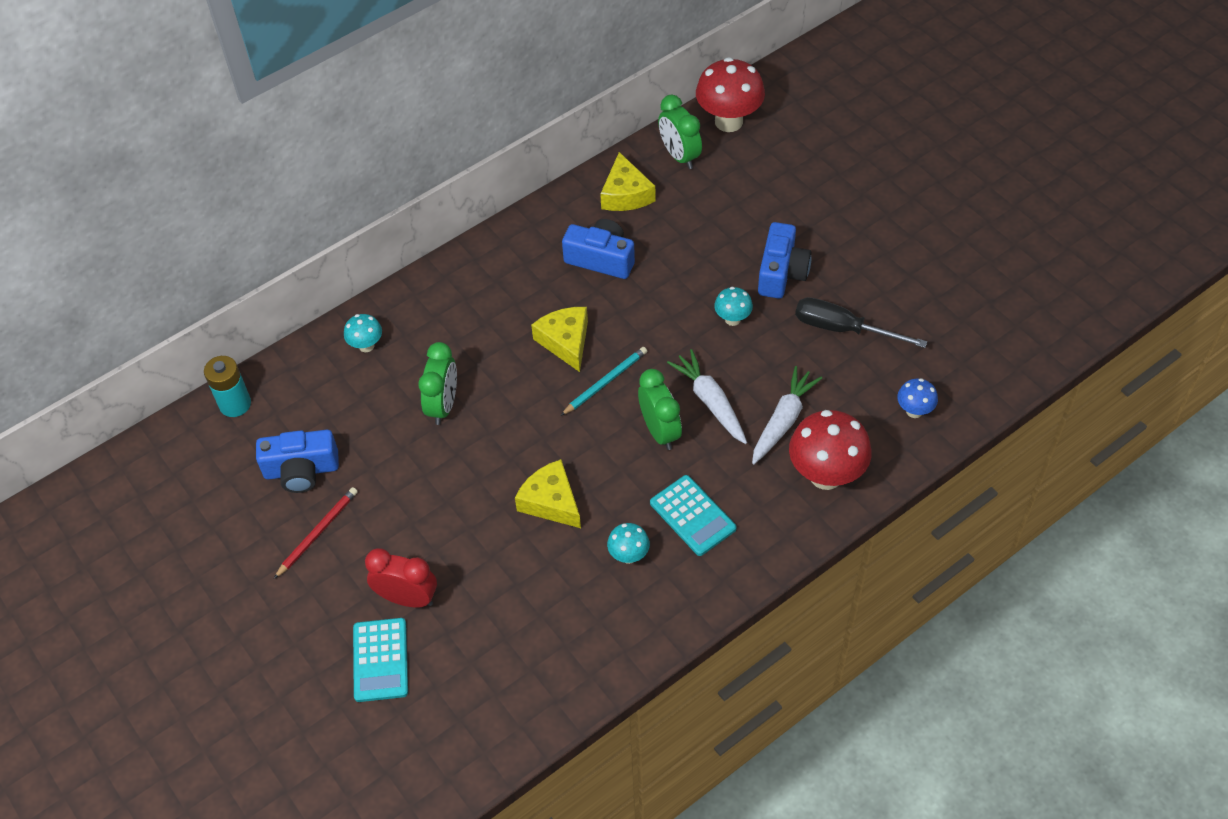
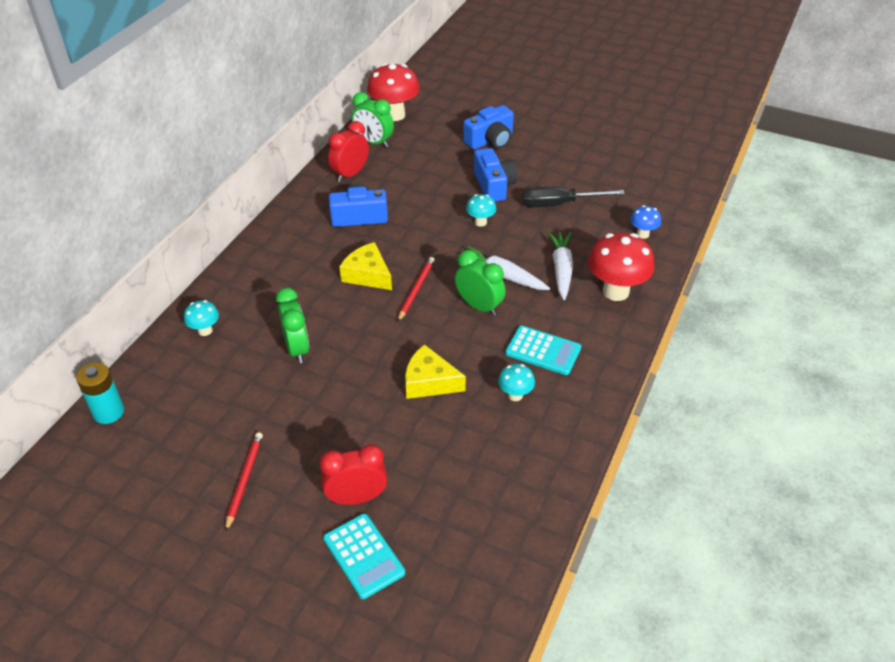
camera: 30 degrees left, 10 degrees down
(301, 470) = (201, 439): blue camera -> blue camera (490, 140)
(605, 382) = (416, 290): turquoise pencil -> red pencil
(626, 194) = (350, 174): yellow cheese -> red clock

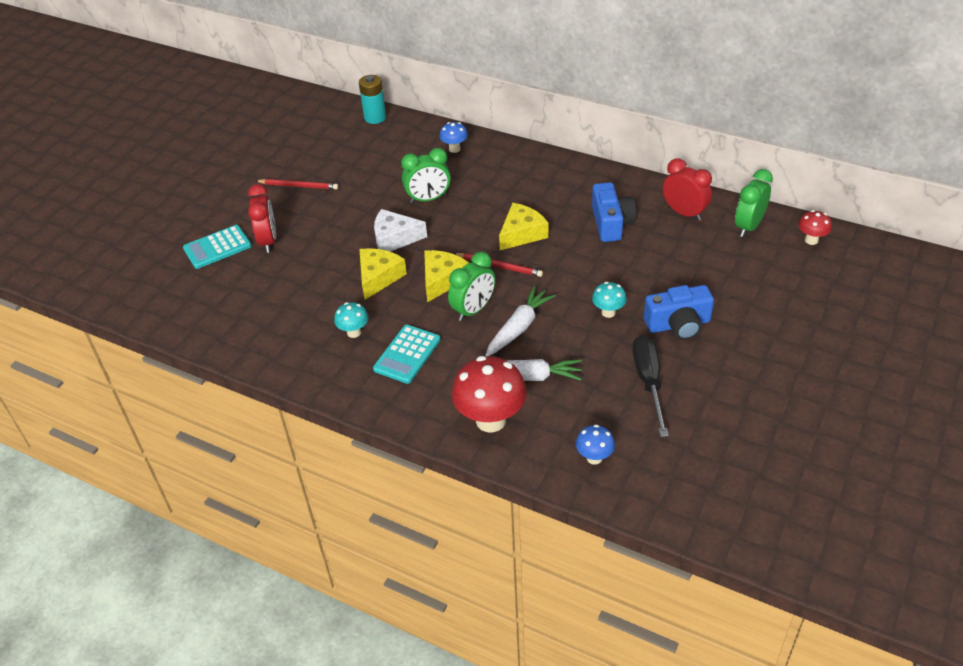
camera: 95 degrees right, 0 degrees up
(205, 330) = (454, 149): turquoise mushroom -> blue mushroom
(364, 373) = (395, 238): none -> white cheese
(394, 115) = (811, 240): red mushroom -> red mushroom, size x0.51
(435, 330) = (442, 280): none -> yellow cheese
(490, 140) = (774, 323): blue camera -> none

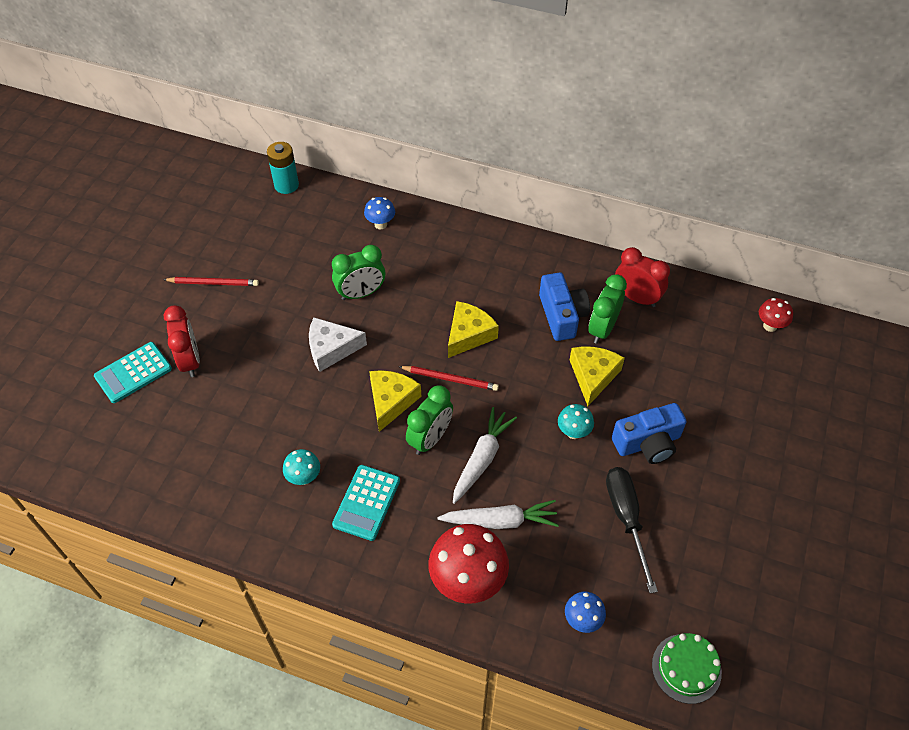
camera: 10 degrees left, 10 degrees up
(378, 277) = (321, 402): yellow cheese -> yellow cheese (593, 376)
(689, 503) = (686, 668): none -> green cake
(748, 226) = (704, 312): green clock -> green clock (602, 329)

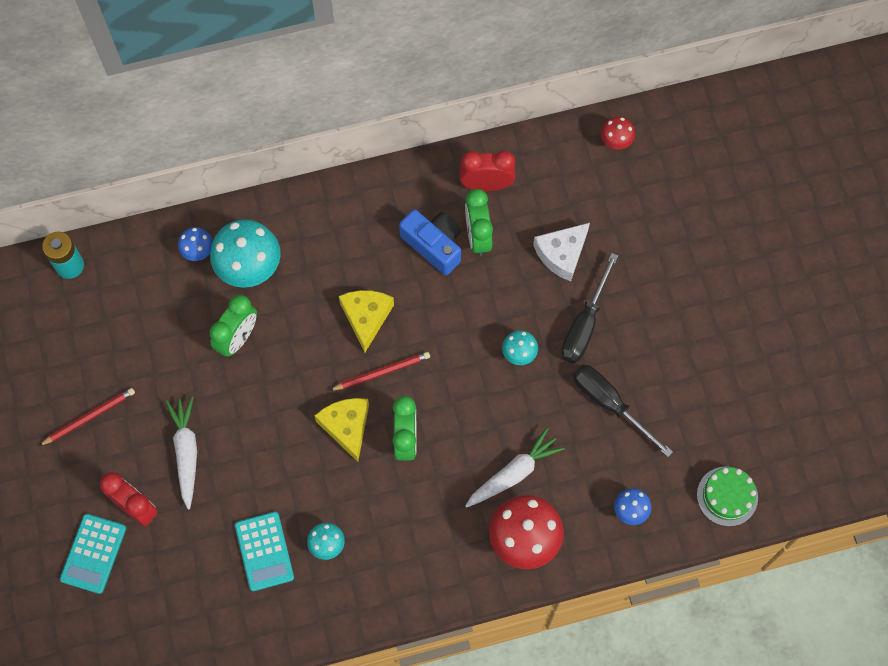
camera: 35 degrees left, 15 degrees up
(331, 349) = (255, 411): white cheese -> white cheese (562, 254)
(366, 502) = (395, 531): turquoise calculator -> turquoise calculator (264, 551)
(408, 255) = (250, 269): none -> turquoise mushroom
(481, 459) = (461, 429): white carrot -> white carrot (186, 452)
(593, 376) = (500, 290): yellow cheese -> none
(648, 443) = (584, 324): blue camera -> black screwdriver

